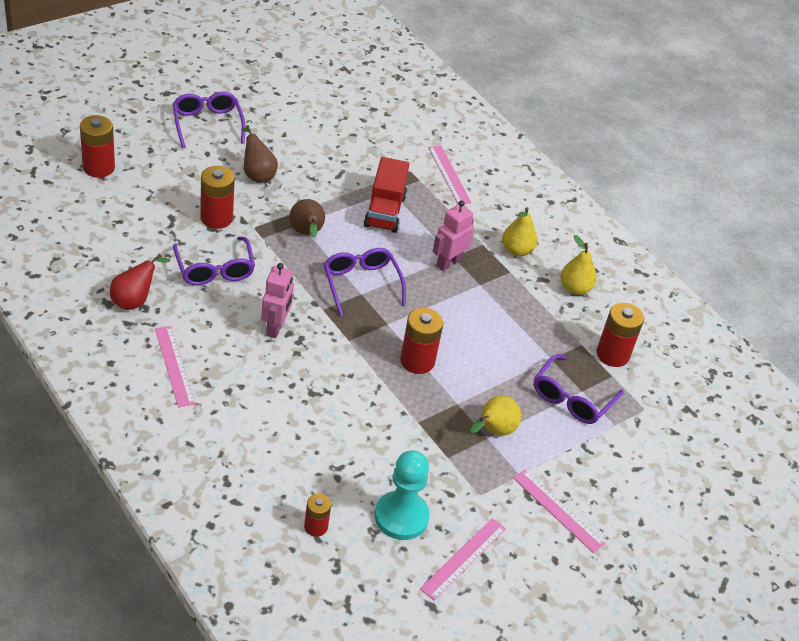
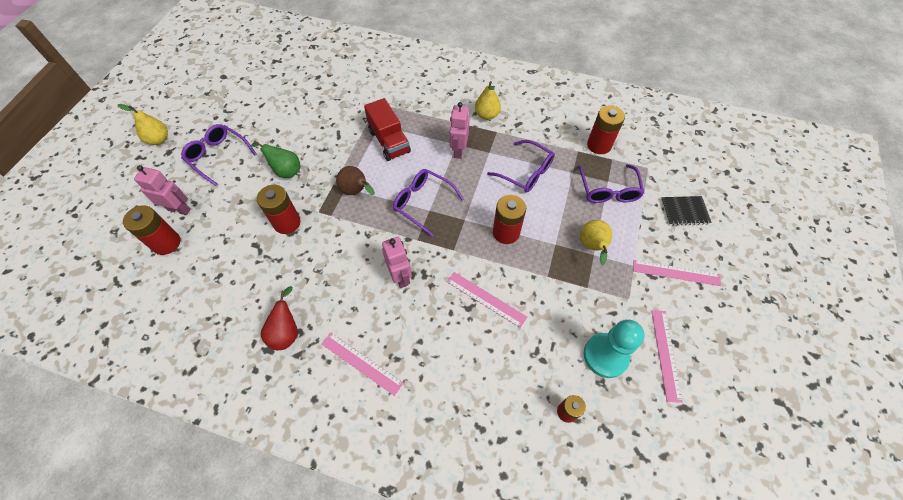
camera: 30 degrees left, 15 degrees up
(133, 147) = (179, 209): none -> pink robot
(214, 270) = (321, 263): purple glasses -> purple glasses (526, 172)
(257, 174) = (286, 171): brown pear -> green pear
(449, 174) = (403, 91): pink ruler -> pink ruler (486, 299)
(575, 288) = (539, 117): yellow pear -> yellow pear (159, 140)
(636, 471) = (684, 211): none -> black notebook

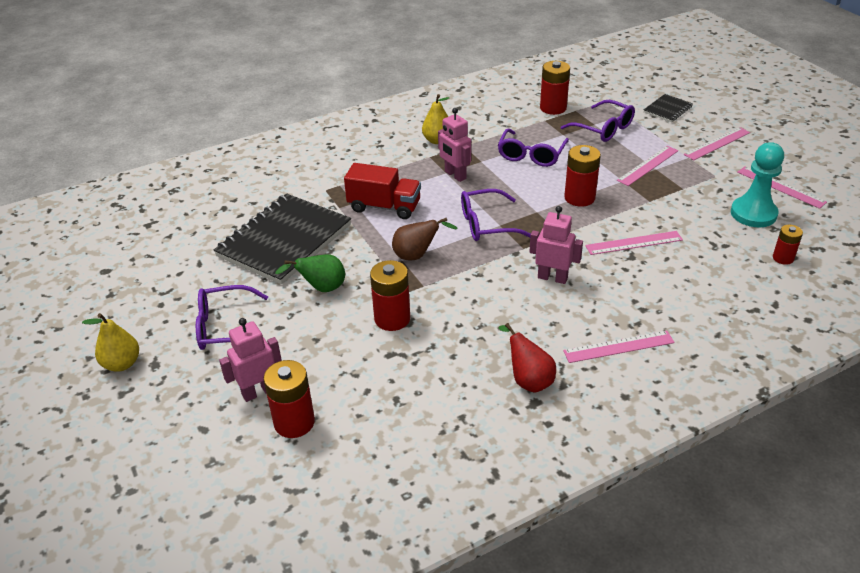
camera: 45 degrees left, 20 degrees down
(313, 123) = (284, 241): none -> black notebook
(526, 172) = (531, 155): purple glasses -> purple glasses turned 120 degrees clockwise
(592, 247) = (648, 165): yellow pear -> pink ruler

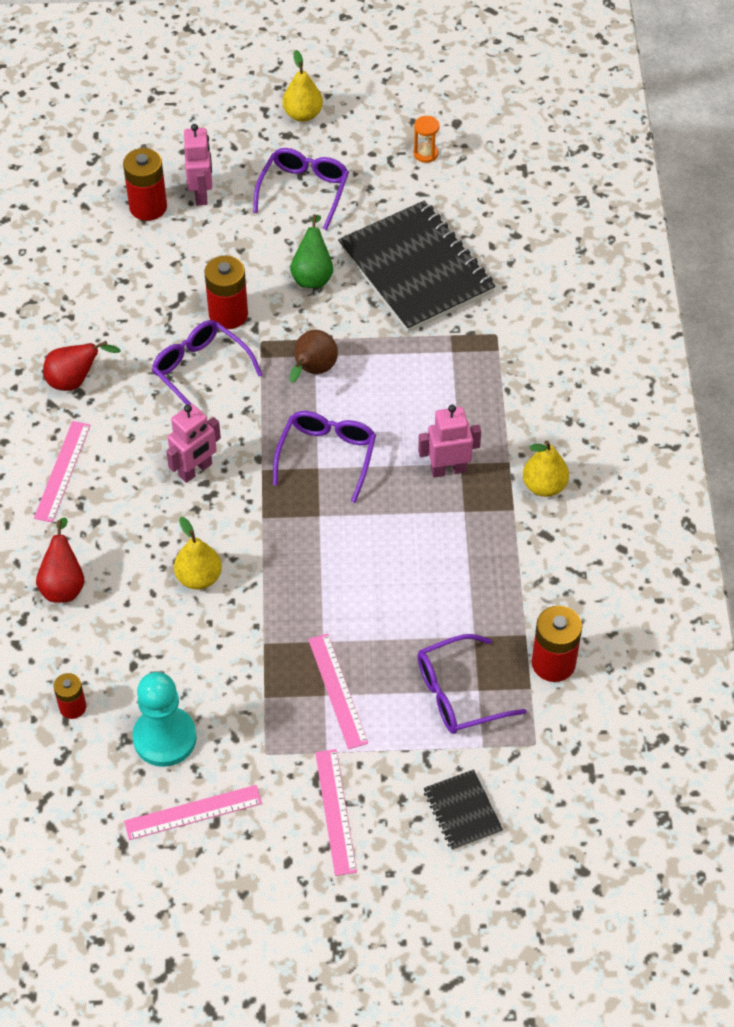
camera: 115 degrees right, 15 degrees up
(150, 275) = (425, 154): none -> orange hourglass
(384, 207) = (424, 375): red truck -> none
(531, 155) = (444, 572): purple glasses -> purple glasses (200, 371)
(579, 198) = (318, 573): red battery -> none
(634, 243) = (199, 577): pink ruler -> yellow pear
(707, 302) = (63, 585): none -> red pear

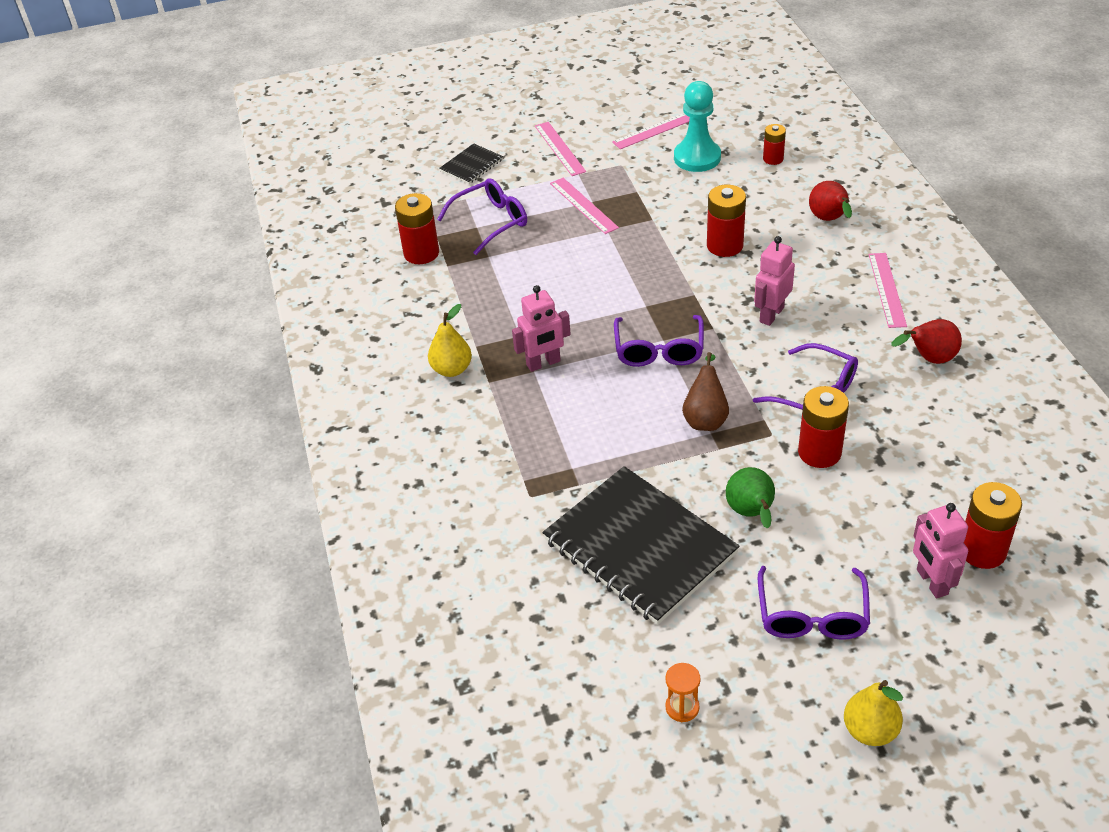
camera: 170 degrees right, 10 degrees down
(199, 577) = (724, 245): yellow pear -> red battery
(462, 811) = (471, 165): black notebook -> black notebook turned 75 degrees clockwise

